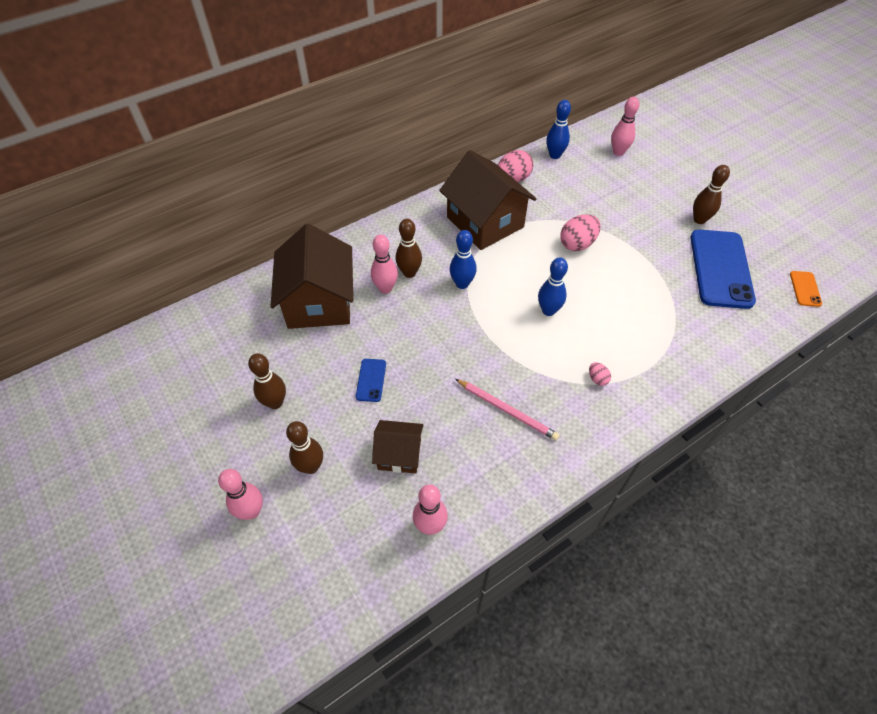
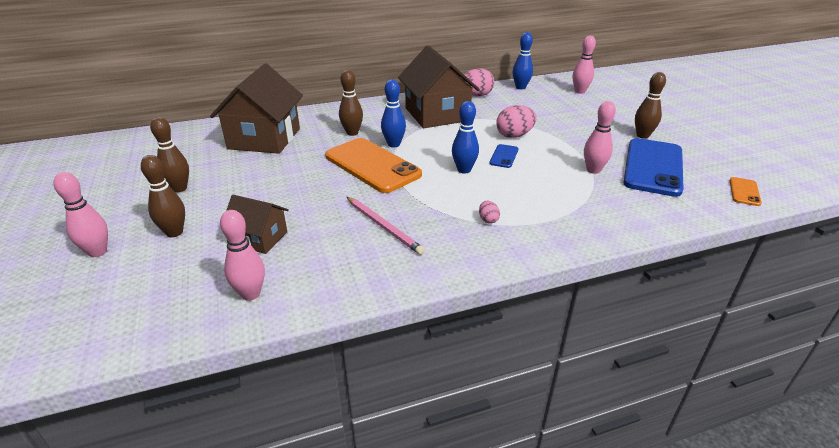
camera: 15 degrees right, 20 degrees down
(371, 380) = (271, 188): blue phone -> blue phone (504, 156)
(385, 288) = (325, 138): pink bowling pin -> pink bowling pin (593, 170)
(455, 323) = (372, 165): none -> orange phone

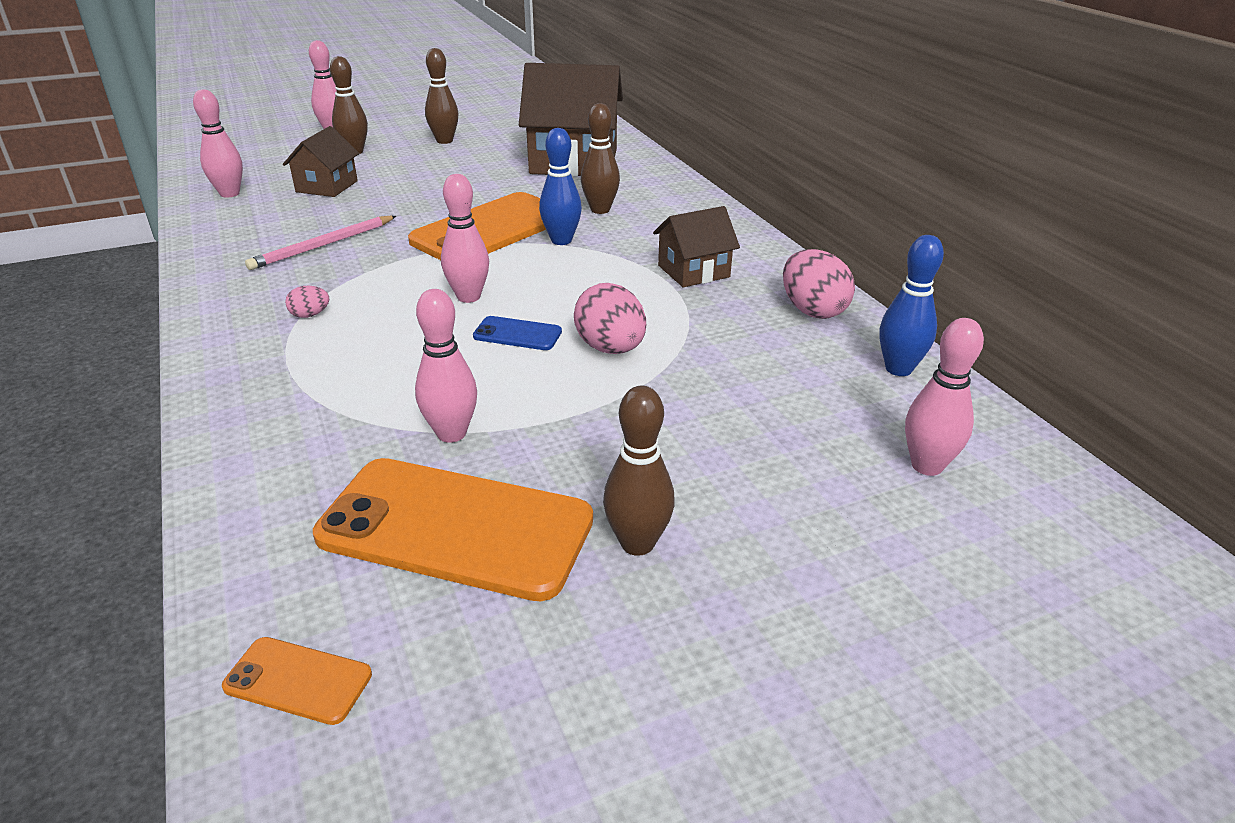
camera: 85 degrees right, 0 degrees up
(437, 114) = (693, 271): brown house -> brown house, size x0.53
(464, 170) = (468, 297): blue bowling pin -> pink bowling pin
(653, 167) = (456, 528): blue phone -> orange phone

